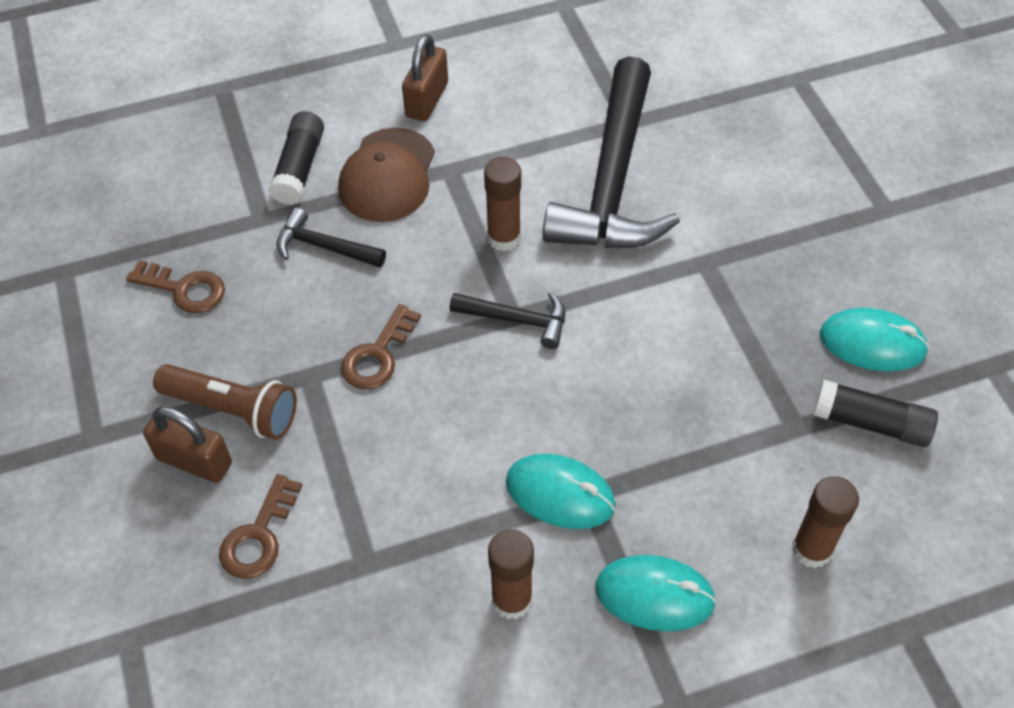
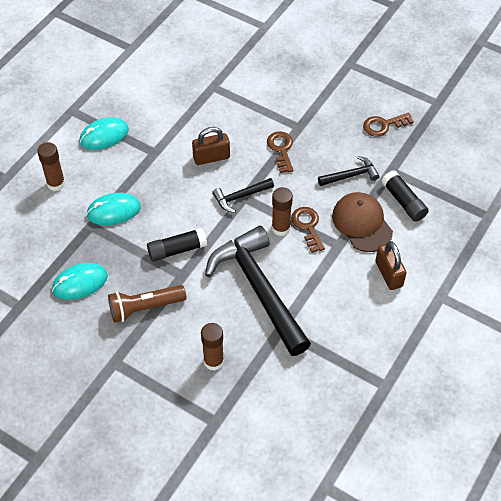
camera: 140 degrees right, 0 degrees up
(194, 461) = (305, 78): brown padlock -> brown padlock (211, 157)
(233, 410) = (312, 100): brown flashlight -> brown flashlight (145, 308)
(259, 536) = (257, 72): brown key -> brown key (308, 226)
(512, 600) = (153, 105): brown glue stick -> brown glue stick (213, 361)
(560, 494) = (165, 146): turquoise mouse -> turquoise mouse (113, 211)
(871, 423) = (60, 246): black glue stick -> black glue stick (177, 250)

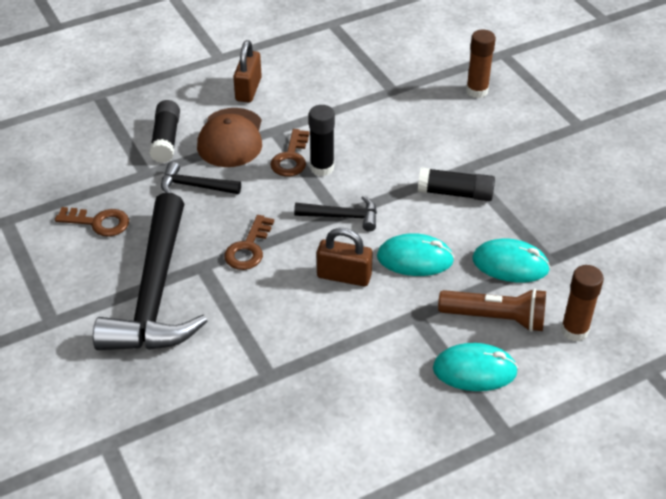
camera: 150 degrees left, 10 degrees down
(80, 283) = (587, 205): turquoise mouse -> turquoise mouse (415, 259)
(145, 308) = (523, 156): brown flashlight -> brown flashlight (495, 318)
(259, 289) = (390, 126): black hammer -> black hammer (155, 293)
(281, 228) = (322, 168): brown glue stick -> black glue stick

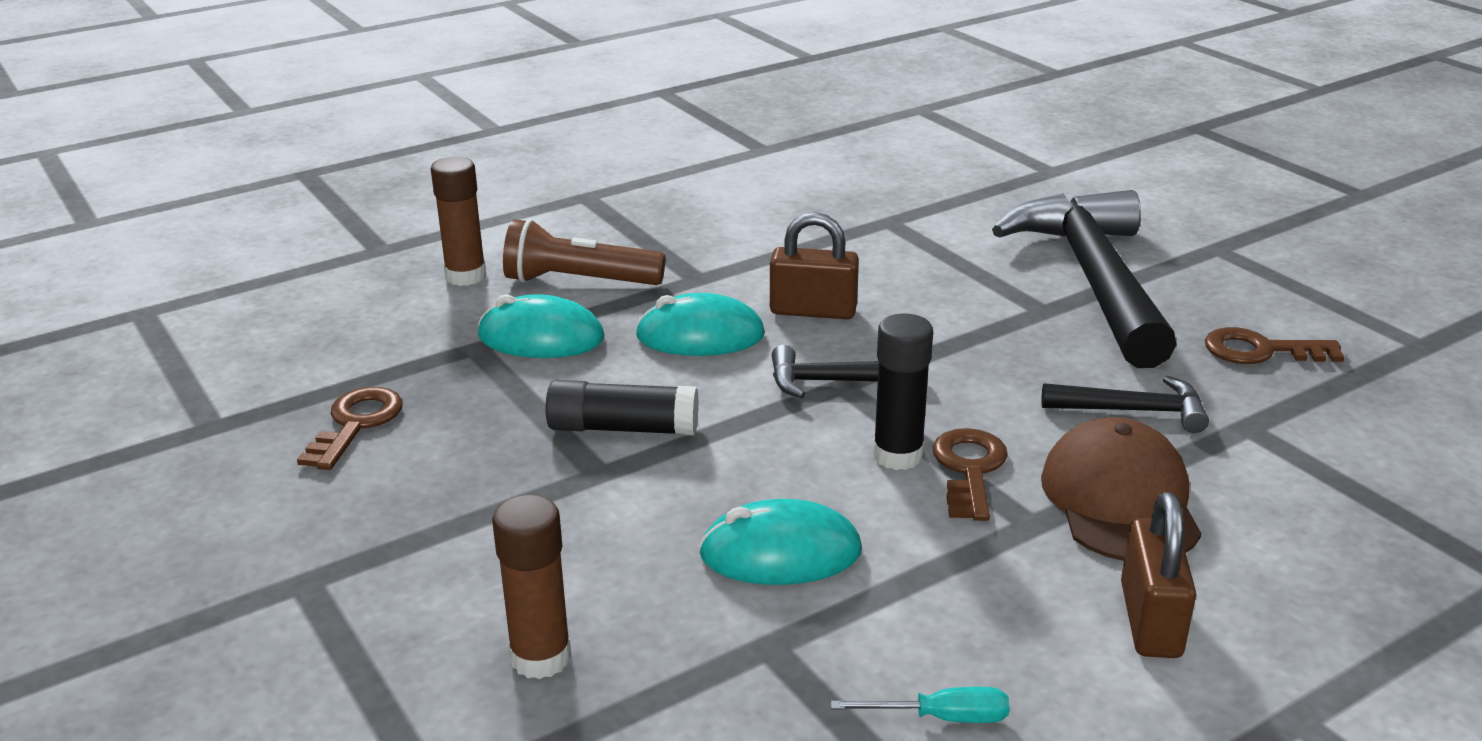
camera: 175 degrees right, 15 degrees down
(166, 139) = (1259, 489): black glue stick -> none
(248, 248) = (981, 333): brown key -> brown key (356, 424)
(337, 64) = (941, 718): none -> turquoise screwdriver
(474, 370) = (617, 237): turquoise mouse -> turquoise mouse (780, 553)

